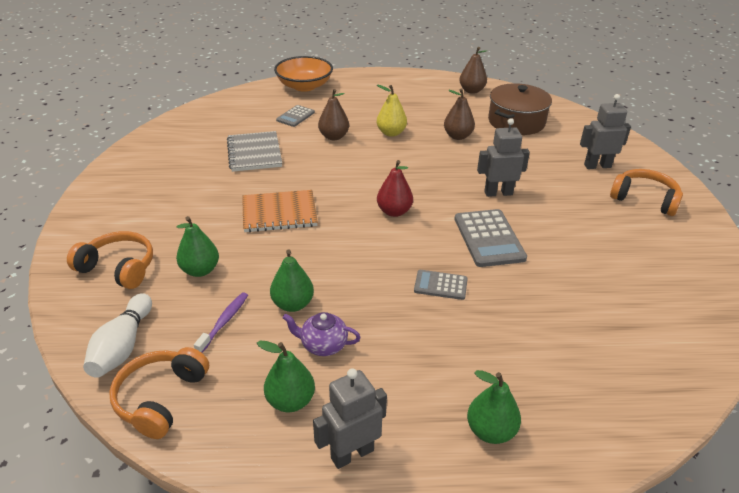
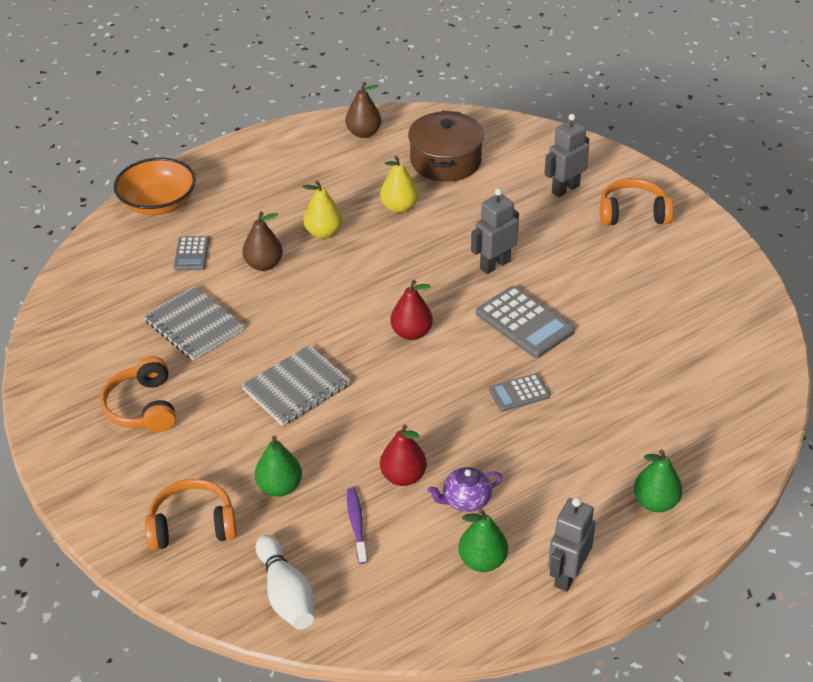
camera: 30 degrees left, 5 degrees up
(160, 398) = (371, 617): orange headphones -> orange headphones (143, 407)
(279, 213) = (296, 387): orange notebook -> grey notebook
(293, 304) = (403, 476): green pear -> red pear
(457, 136) = (399, 207): brown pear -> yellow pear

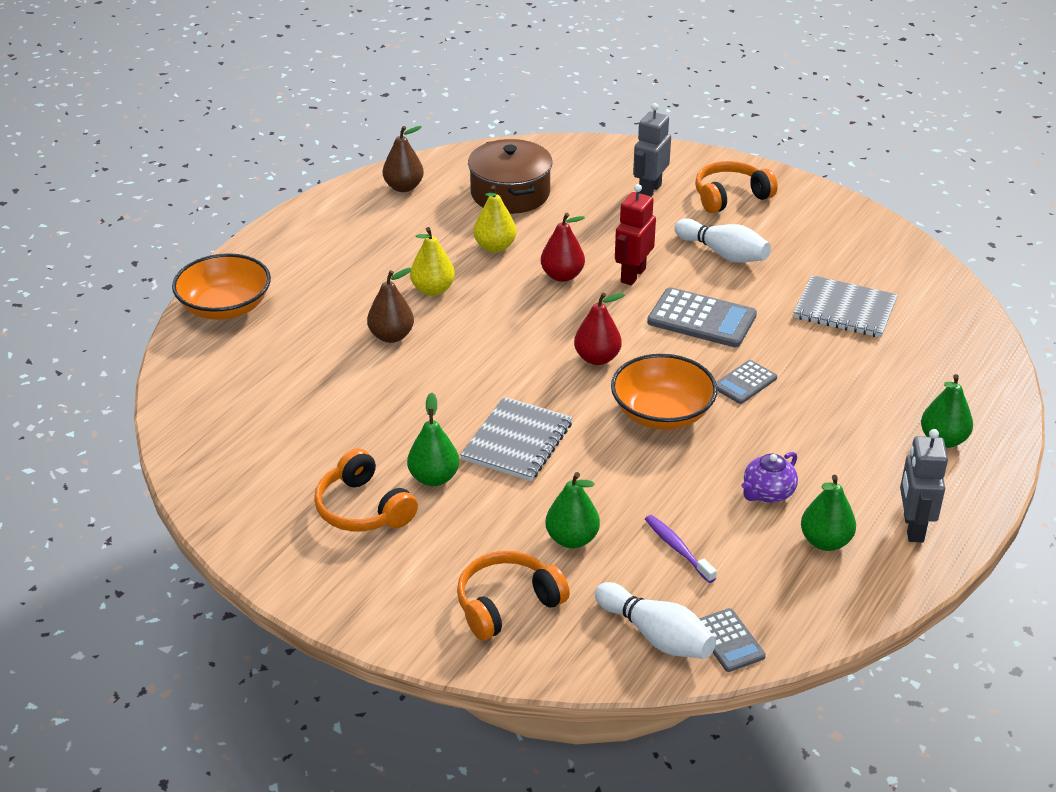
camera: 25 degrees left, 5 degrees down
(191, 254) = (302, 346): grey calculator -> grey calculator (729, 640)
(194, 325) = (359, 414): grey notebook -> grey notebook (845, 309)
(212, 398) = (434, 478): none -> green pear
(403, 476) = (690, 491): red pear -> red pear (562, 276)
(429, 399) = (662, 413): none -> orange bowl
(494, 265) = (632, 275): grey robot -> red robot
(587, 266) = (723, 253): none -> white bowling pin

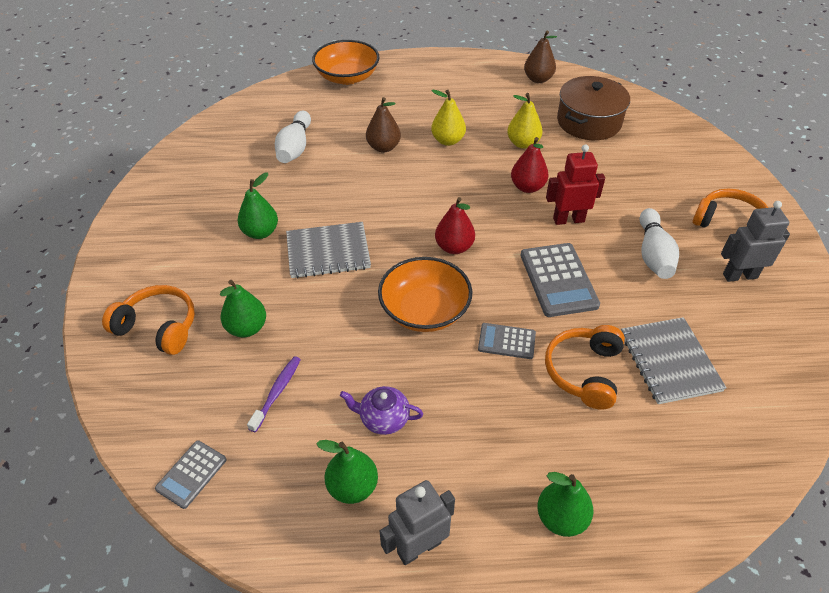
camera: 55 degrees right, 10 degrees up
(363, 508) = (208, 217): orange headphones -> orange headphones (584, 372)
(649, 191) = (679, 180): grey robot -> grey robot (739, 275)
(656, 636) = (172, 425): white bowling pin -> white bowling pin (295, 147)

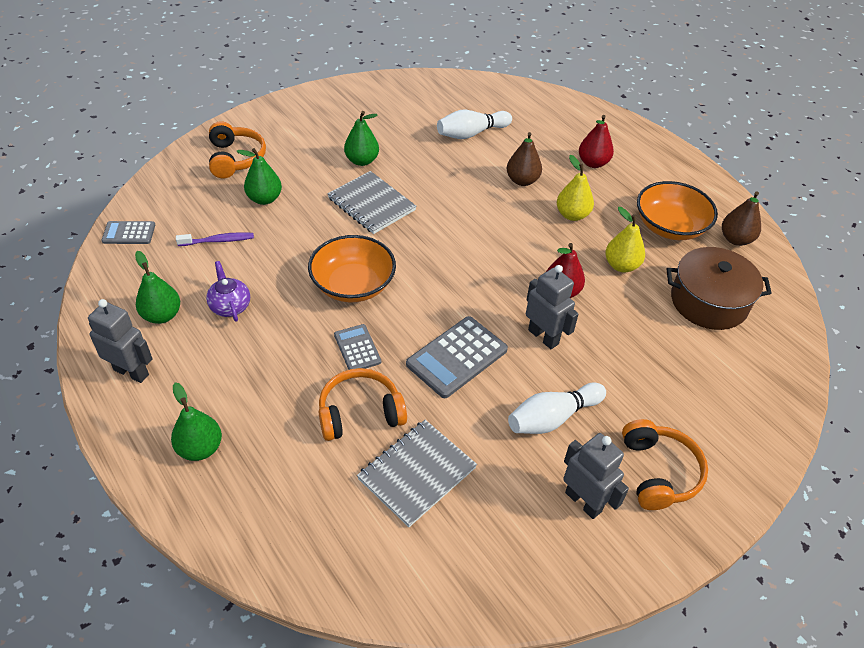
camera: 55 degrees right, 0 degrees up
(347, 77) = (592, 120): orange bowl -> orange bowl (670, 226)
(454, 247) = (439, 273): red pear -> red pear (593, 163)
(568, 219) = (543, 337): red robot -> grey robot

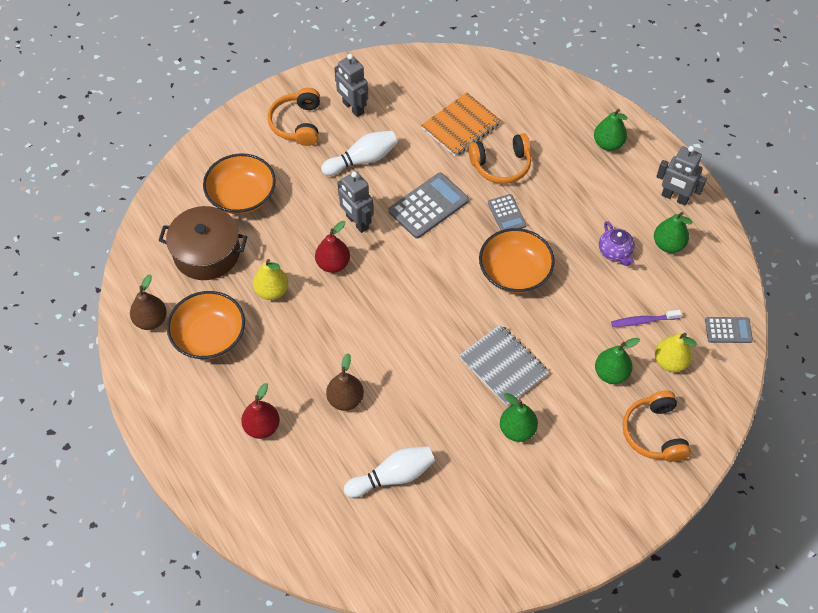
camera: 175 degrees left, 10 degrees up
(417, 473) = (461, 126): grey notebook -> orange notebook
(572, 215) = (303, 351): yellow pear -> yellow pear (670, 362)
(695, 366) = (242, 196): none -> orange bowl

